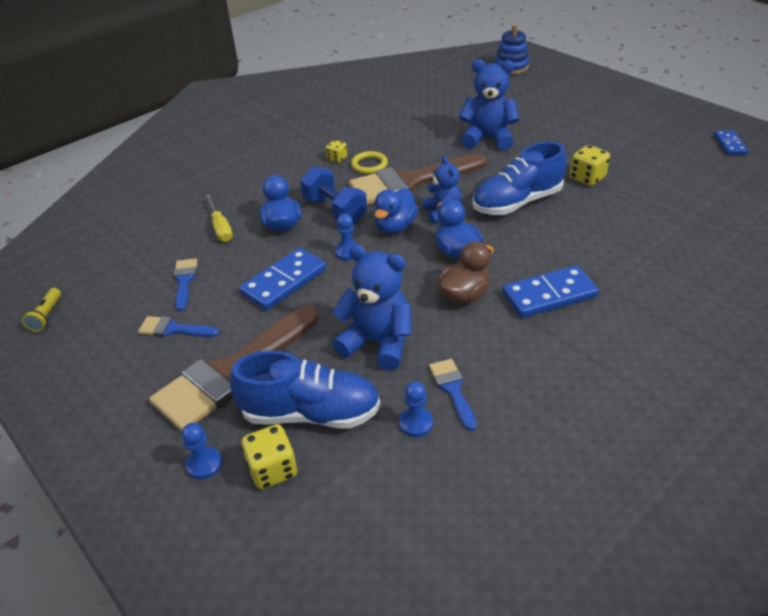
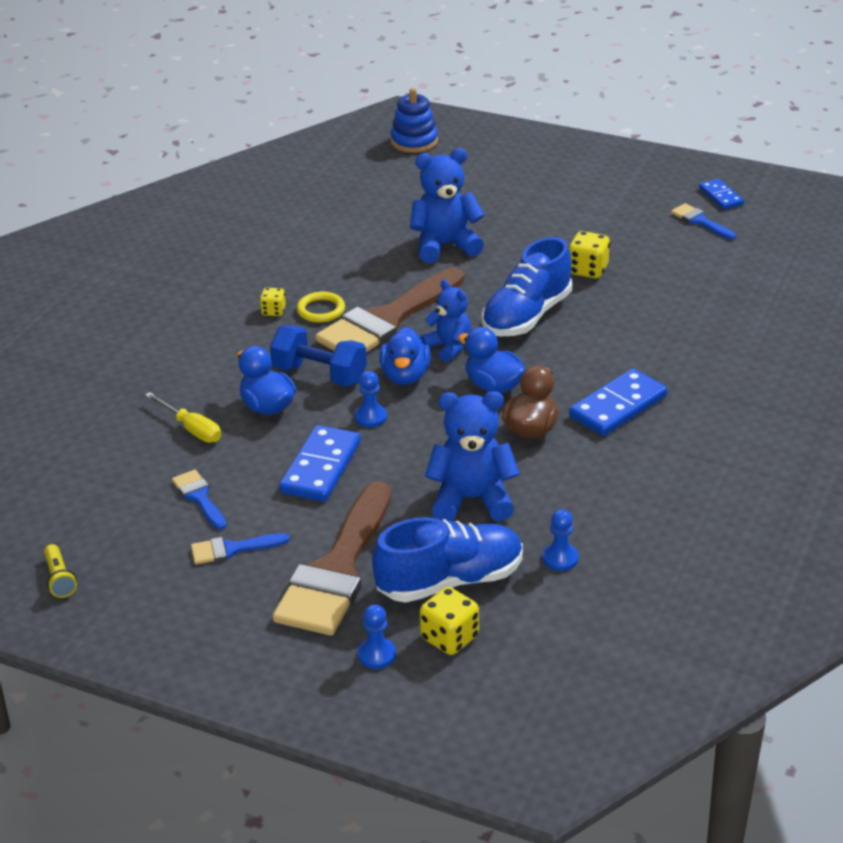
camera: 25 degrees left, 5 degrees down
(452, 389) = (576, 520): blue brush -> blue brush (700, 221)

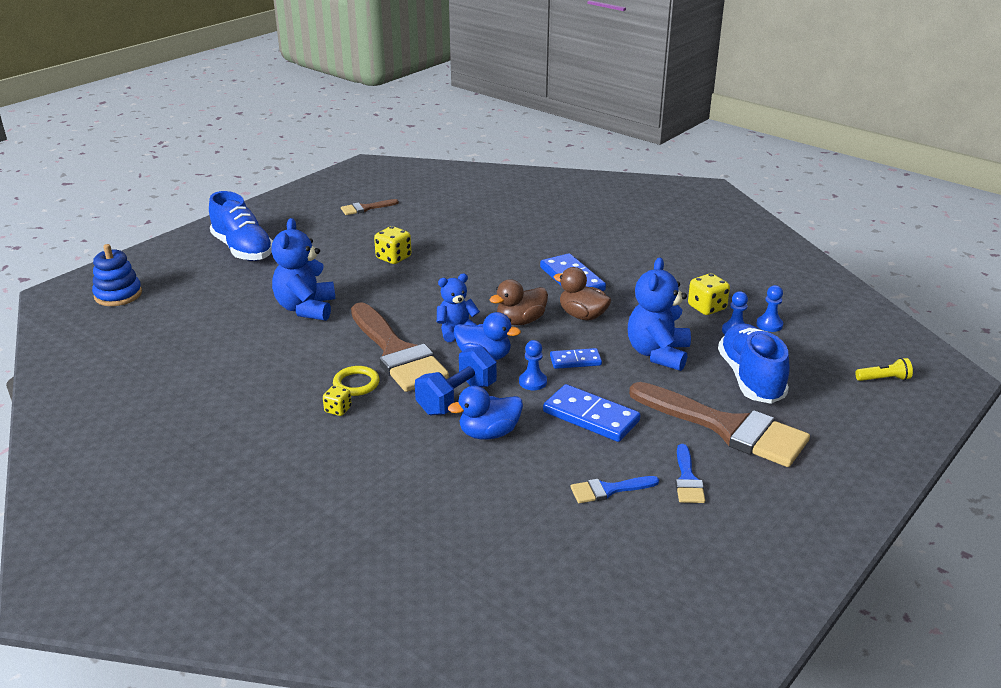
camera: 75 degrees left, 5 degrees down
(59, 579) = (706, 595): yellow flashlight -> yellow flashlight (884, 379)
(191, 429) = (501, 482): yellow screwdriver -> none
(376, 655) = (829, 424): blue pawn -> blue pawn (769, 325)
(449, 638) = (813, 389): yellow dice -> yellow dice (707, 308)
(493, 386) = (520, 321): blue duck -> brown duck
(526, 316) = (437, 292): blue shoe -> blue shoe (243, 249)
(700, 221) = (365, 208): blue brush -> brown brush
(721, 196) = (340, 195): blue domino -> blue domino (575, 361)

